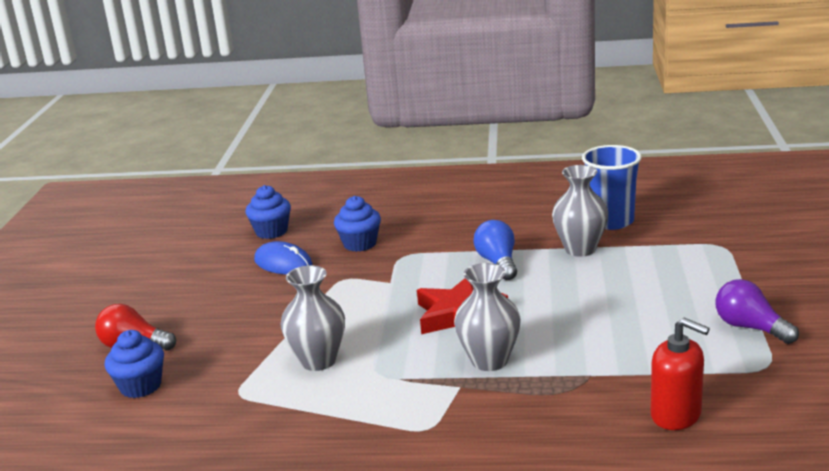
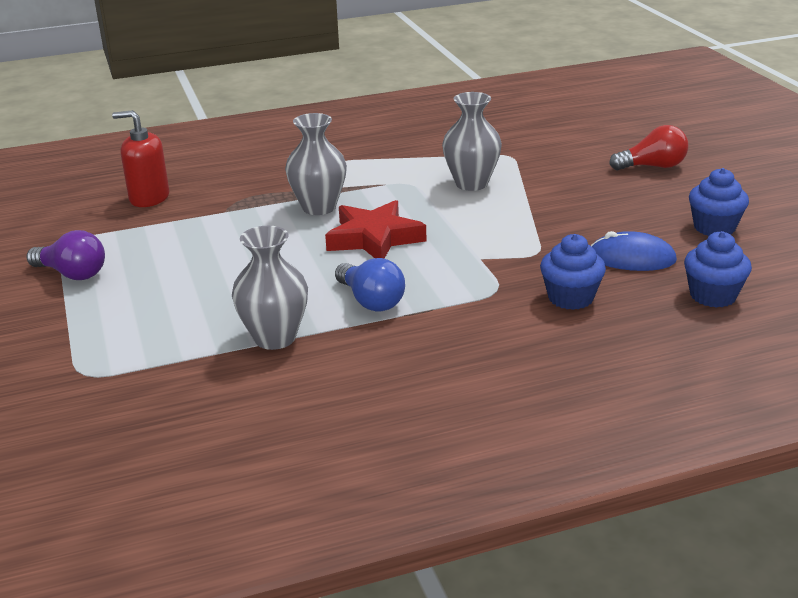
camera: 155 degrees right, 5 degrees up
(140, 386) = (595, 146): blue cupcake -> blue cupcake (714, 227)
(611, 221) = (244, 394): blue cup -> none

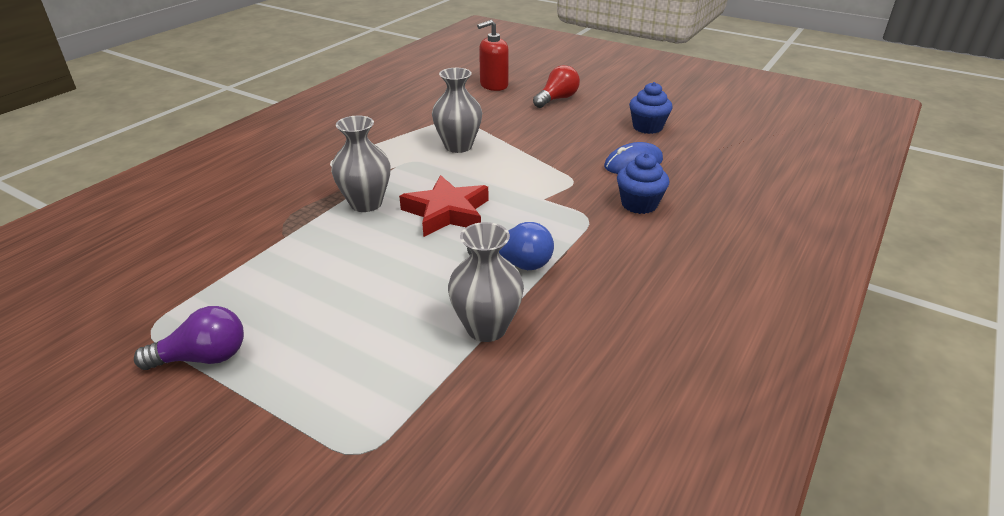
camera: 40 degrees left, 5 degrees up
(149, 198) = (188, 251): red soap dispenser -> red soap dispenser (493, 85)
(713, 295) = (710, 170): blue cupcake -> none

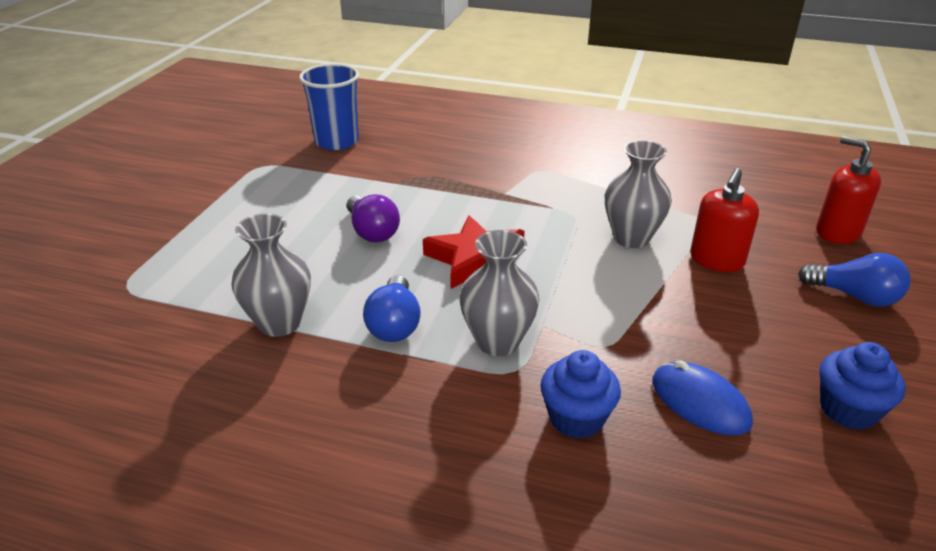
camera: 75 degrees right, 0 degrees up
(148, 266) = (336, 141): none -> blue cup
(203, 358) = (232, 195): purple light bulb -> purple light bulb (372, 232)
(366, 203) = (470, 208): grey vase -> grey vase (498, 342)
(501, 125) = (716, 260): none -> red soap dispenser
(557, 99) = (854, 296): red light bulb -> blue light bulb

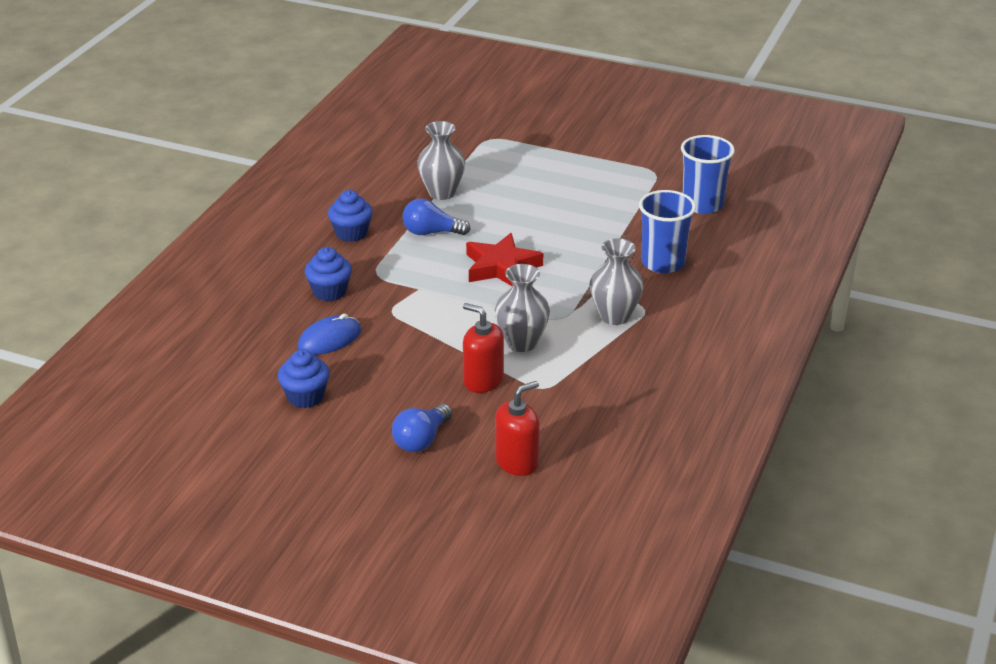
camera: 95 degrees right, 0 degrees up
(372, 232) = (545, 223): purple light bulb -> none
(398, 413) = (351, 233): none -> blue cupcake
(452, 161) = (663, 263): none -> blue cup
(498, 342) = (405, 270): grey vase -> grey vase (614, 316)

